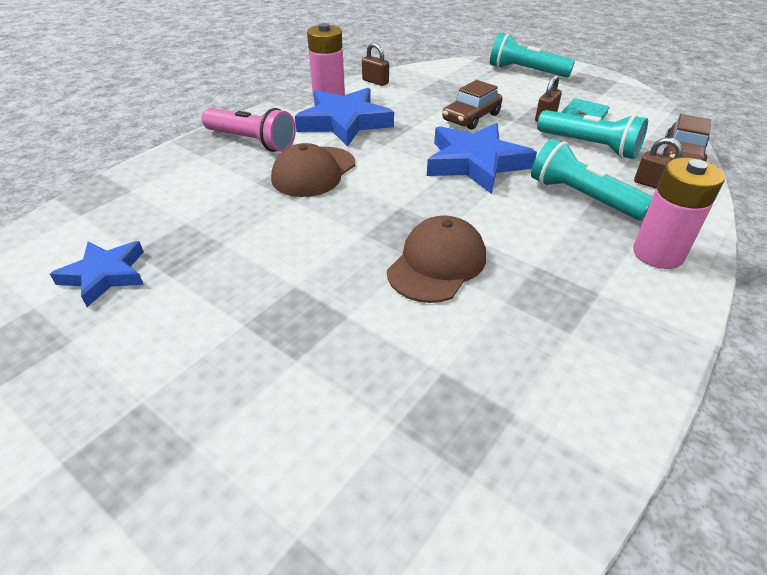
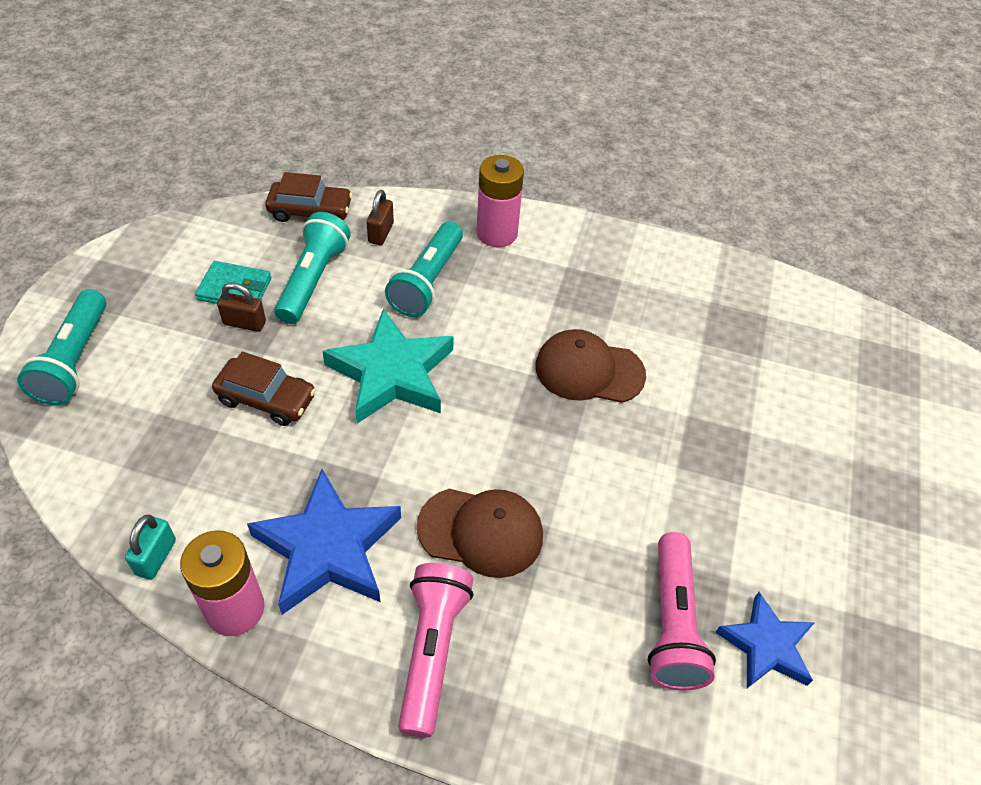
camera: 115 degrees left, 10 degrees up
(172, 233) = (672, 622): none -> pink flashlight
(375, 82) = (156, 557): brown padlock -> turquoise padlock
(476, 163) = (391, 373): blue star -> turquoise star

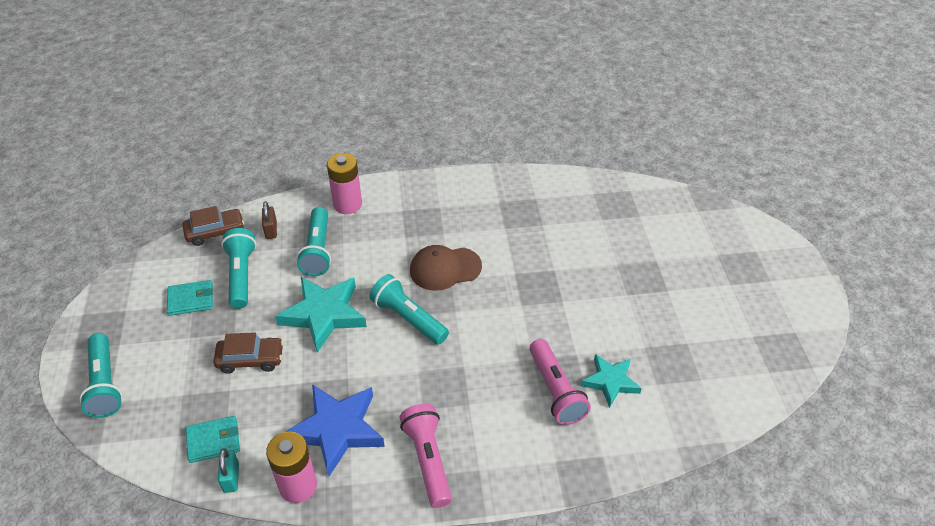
camera: 20 degrees left, 5 degrees down
(161, 494) = (213, 441): none -> turquoise wallet
(244, 323) = (210, 319): brown padlock -> none
(481, 532) = (424, 384): brown cap -> none
(504, 424) = (408, 318): none -> turquoise flashlight
(766, 645) = (610, 382): blue star -> turquoise star

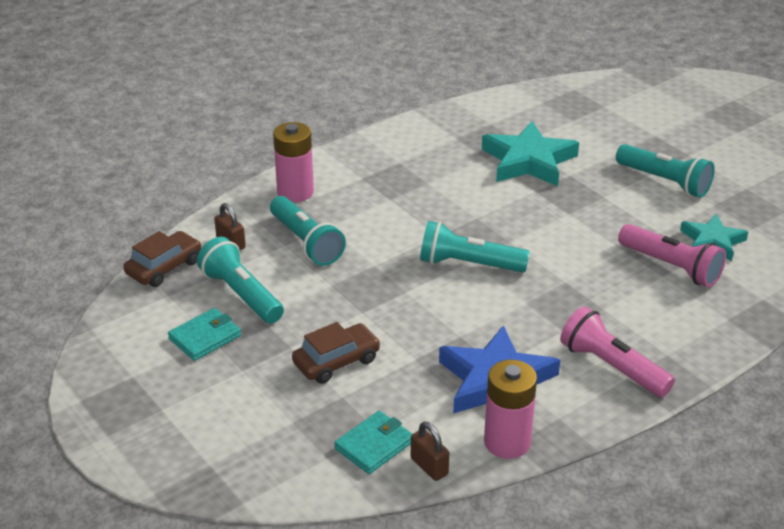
camera: 30 degrees left, 10 degrees down
(105, 384) = (186, 450): turquoise flashlight -> turquoise flashlight (664, 181)
(231, 478) = (429, 466): turquoise padlock -> brown padlock
(324, 314) = (375, 294): turquoise star -> turquoise star (528, 161)
(445, 268) = (461, 211): brown cap -> none

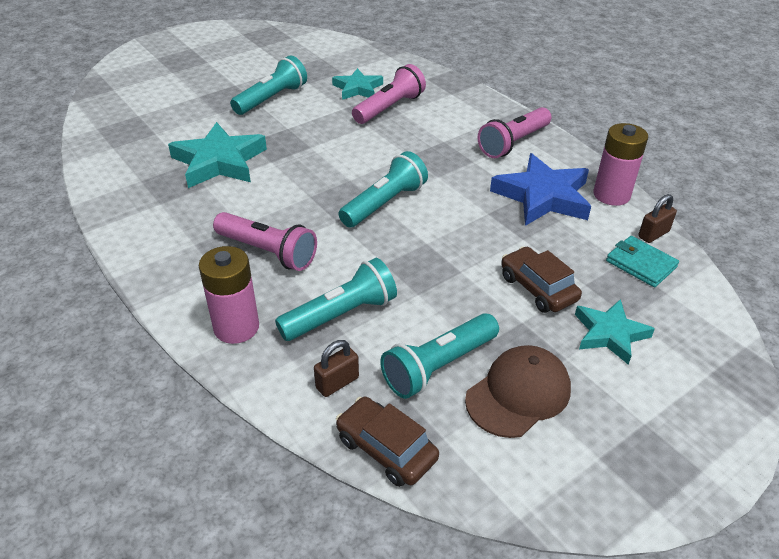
camera: 90 degrees left, 5 degrees up
(205, 337) = (518, 394): turquoise wallet -> brown cap
(269, 403) = (609, 334): none -> turquoise star
(389, 199) = (267, 252): none -> pink flashlight
(469, 264) = (384, 203): turquoise flashlight -> turquoise flashlight turned 150 degrees counterclockwise

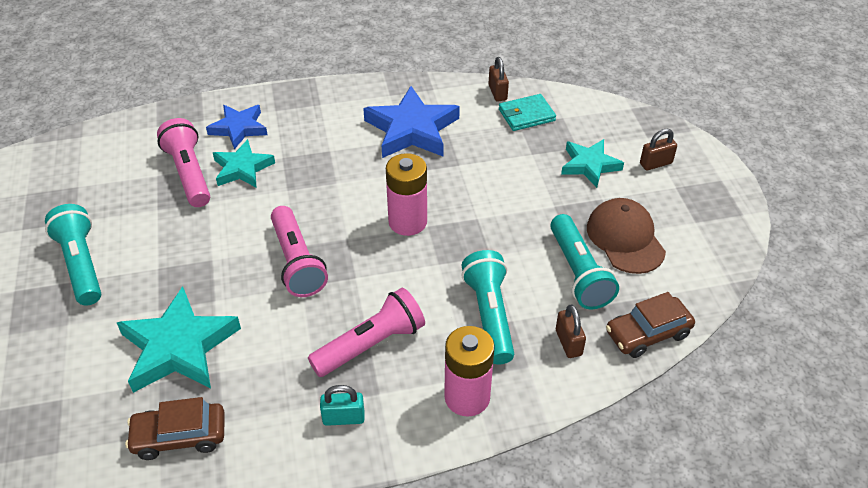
camera: 65 degrees left, 5 degrees up
(185, 261) = (343, 418): none -> turquoise padlock
(358, 88) = (127, 185): turquoise star -> turquoise star (242, 168)
(384, 203) = (352, 234): turquoise flashlight -> none
(457, 111) = (239, 128): none -> blue star
(513, 143) = (322, 113): pink flashlight -> pink flashlight (297, 262)
(538, 288) = (522, 181): brown car -> brown car (179, 436)
(611, 195) = (436, 91): pink battery -> pink battery (407, 222)
(668, 393) = (655, 163): none -> brown padlock

